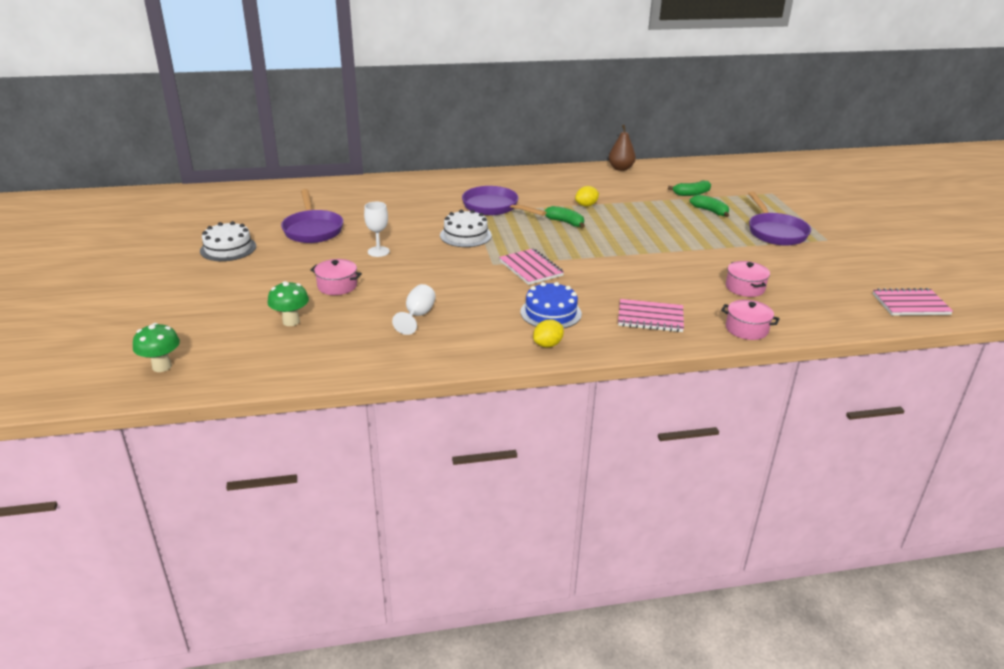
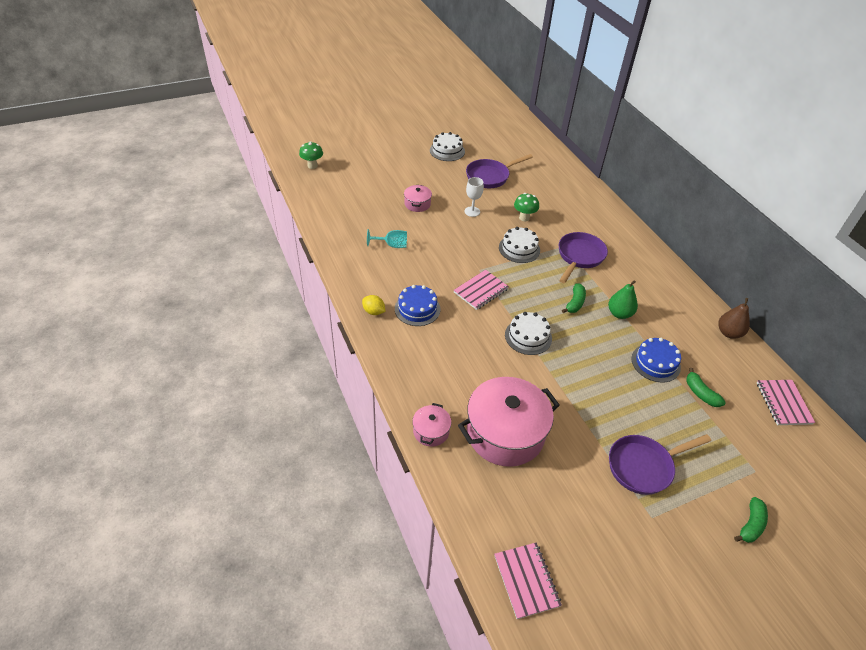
camera: 75 degrees right, 15 degrees up
(291, 321) = (369, 196): green mushroom -> green mushroom (524, 218)
(417, 316) = (392, 245): white goblet -> turquoise goblet
(586, 205) = (619, 313): yellow lemon -> green pear
(610, 254) = (528, 336): none -> white cake
(650, 318) = (428, 367): pink notebook -> pink notebook (783, 403)
(654, 203) = (655, 363): none -> blue cake
(710, 211) = (664, 409): green banana -> green banana (751, 525)
(745, 288) = (505, 433): pink pot -> pink pot, size x2.16

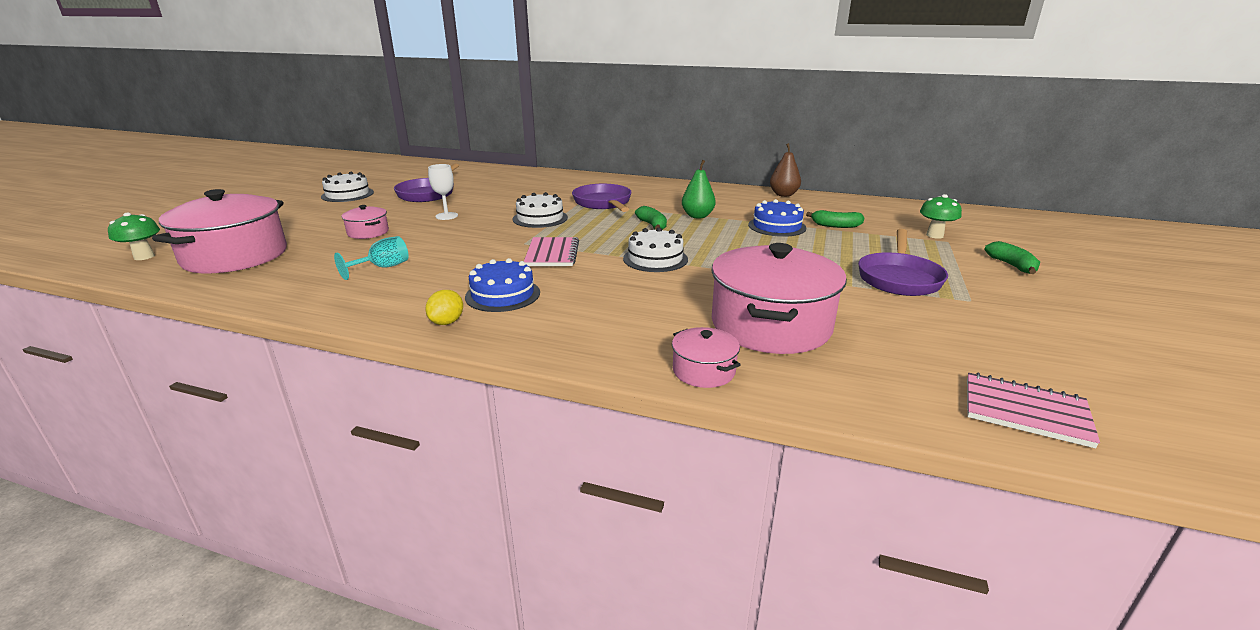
camera: 45 degrees left, 20 degrees down
(344, 190) = (235, 256): none -> pink pot
(373, 311) = (447, 322): yellow lemon -> yellow lemon turned 60 degrees counterclockwise
(524, 218) = (510, 202): green mushroom -> green mushroom (934, 235)
(783, 403) = (882, 207): pink notebook -> none

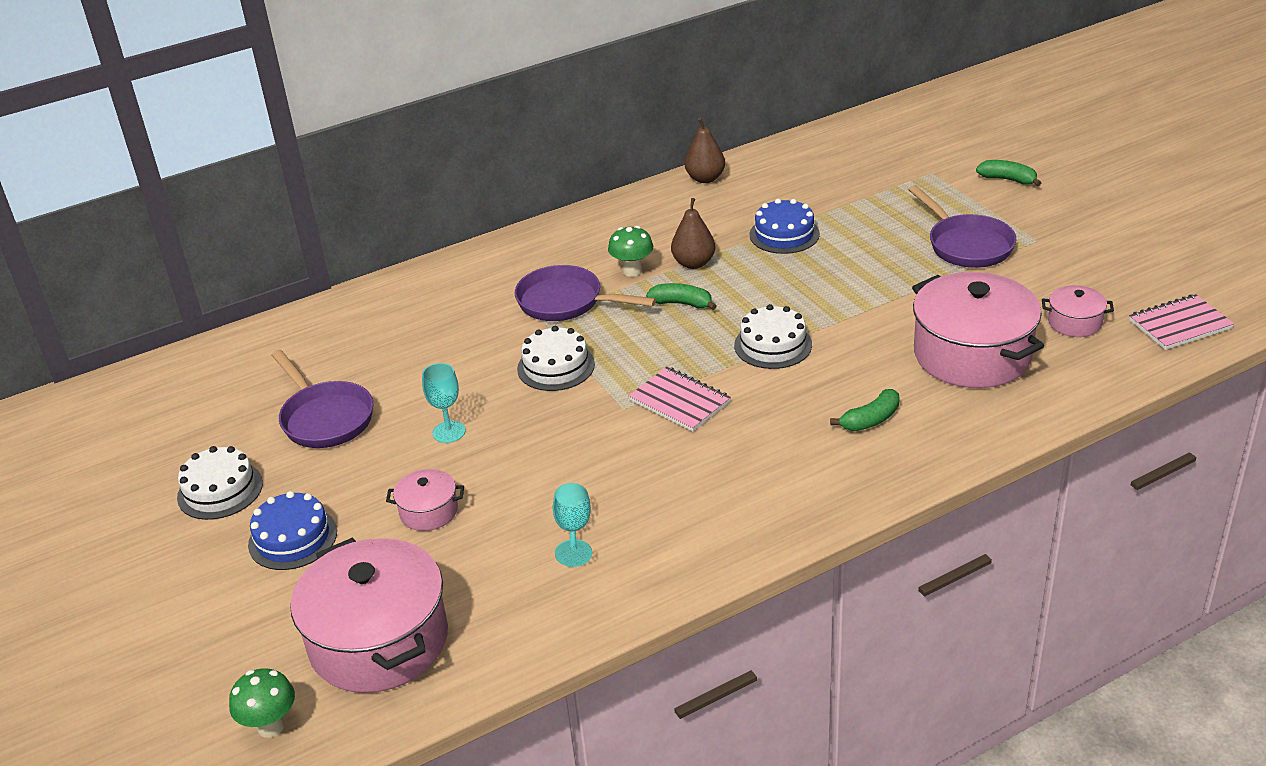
camera: 45 degrees left, 10 degrees up
(446, 216) = (449, 432): white goblet -> turquoise goblet
(447, 322) = (772, 525): yellow lemon -> none
(503, 295) = (747, 471): blue cake -> blue cake (293, 538)
(697, 216) = (694, 263): green pear -> brown pear
(703, 371) = (1005, 424): pink pot -> pink pot (1074, 322)
(836, 226) = (826, 203): green banana -> green banana (871, 420)
(934, 235) = (912, 170): green mushroom -> green mushroom (632, 271)

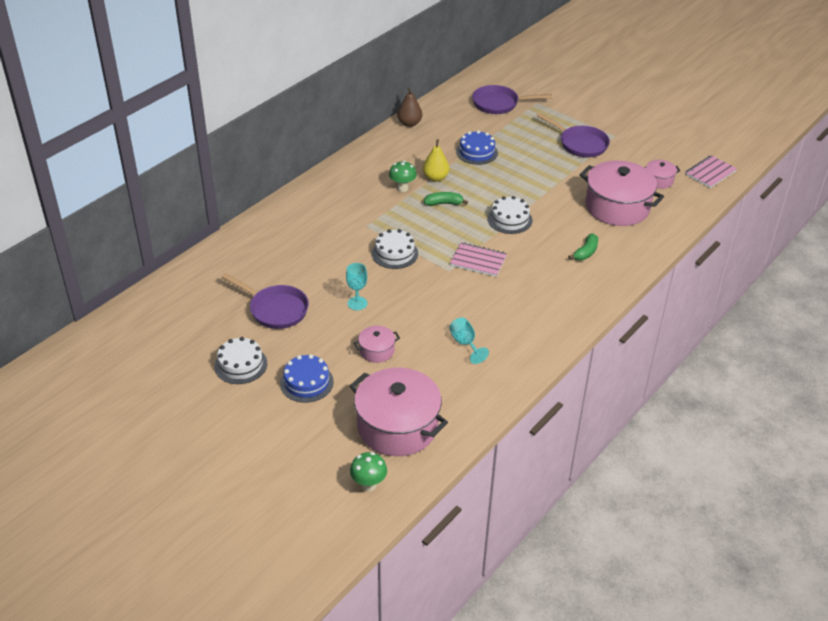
camera: 25 degrees left, 5 degrees up
(566, 302) = (375, 213): purple pan -> purple pan (499, 104)
(694, 263) = (435, 178): brown pear -> yellow pear
(1008, 179) = (581, 101): green banana -> none

